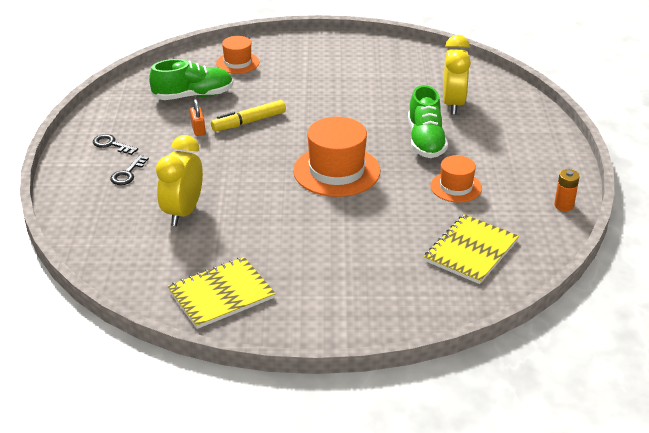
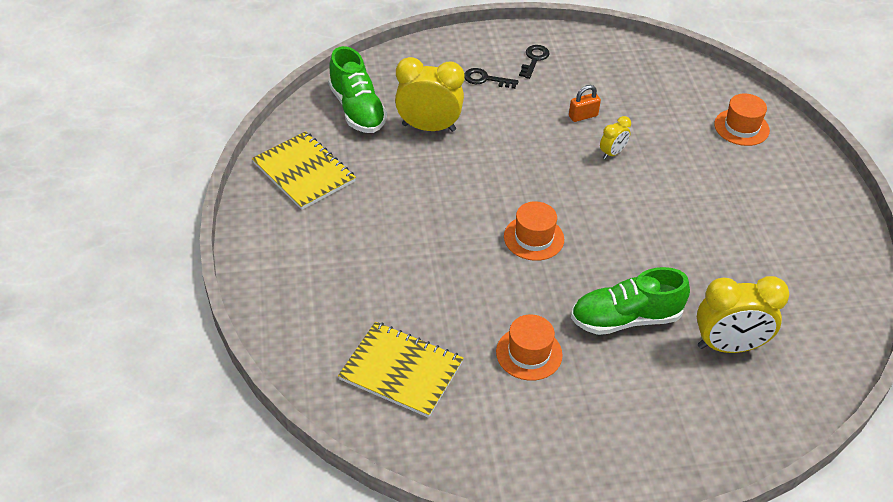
camera: 80 degrees right, 10 degrees up
(193, 96) = (651, 102): green shoe -> green shoe (357, 110)
(249, 122) = (612, 153): yellow marker -> yellow clock
(336, 171) = (534, 238): orange hat -> orange hat, size x0.58
(564, 205) = (515, 473): orange battery -> none

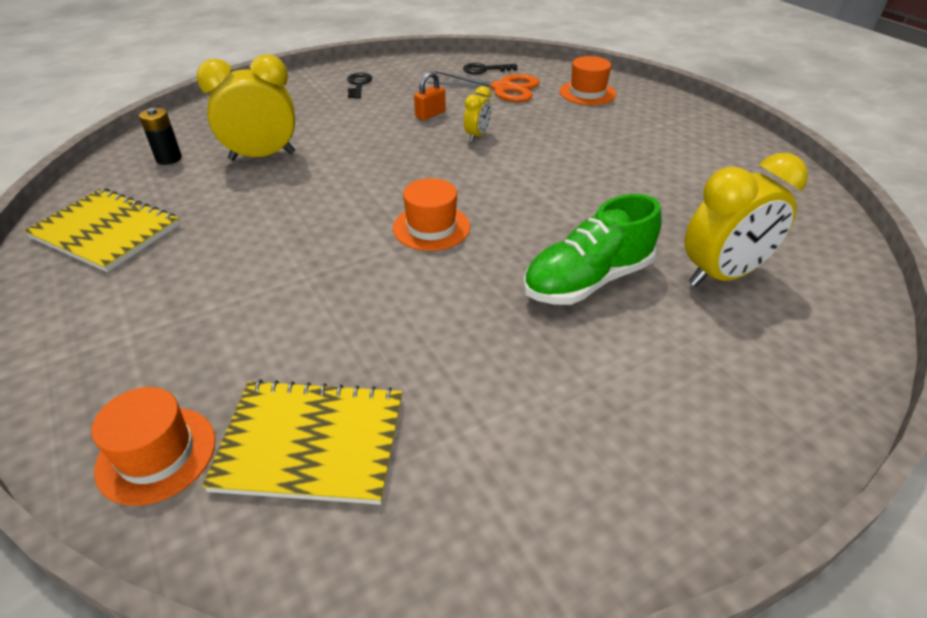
camera: 20 degrees left, 5 degrees down
(357, 110) = (169, 158): green shoe -> black battery
(485, 79) = (313, 107): black key -> black key (485, 70)
(529, 353) = (490, 357): orange hat -> orange hat (156, 454)
(664, 99) = (502, 88): none -> orange scissors

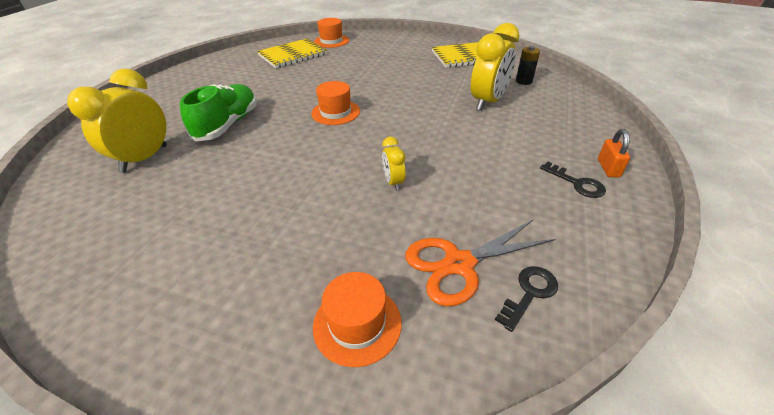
camera: 140 degrees right, 0 degrees up
(430, 114) = (461, 184): orange padlock -> orange padlock (608, 168)

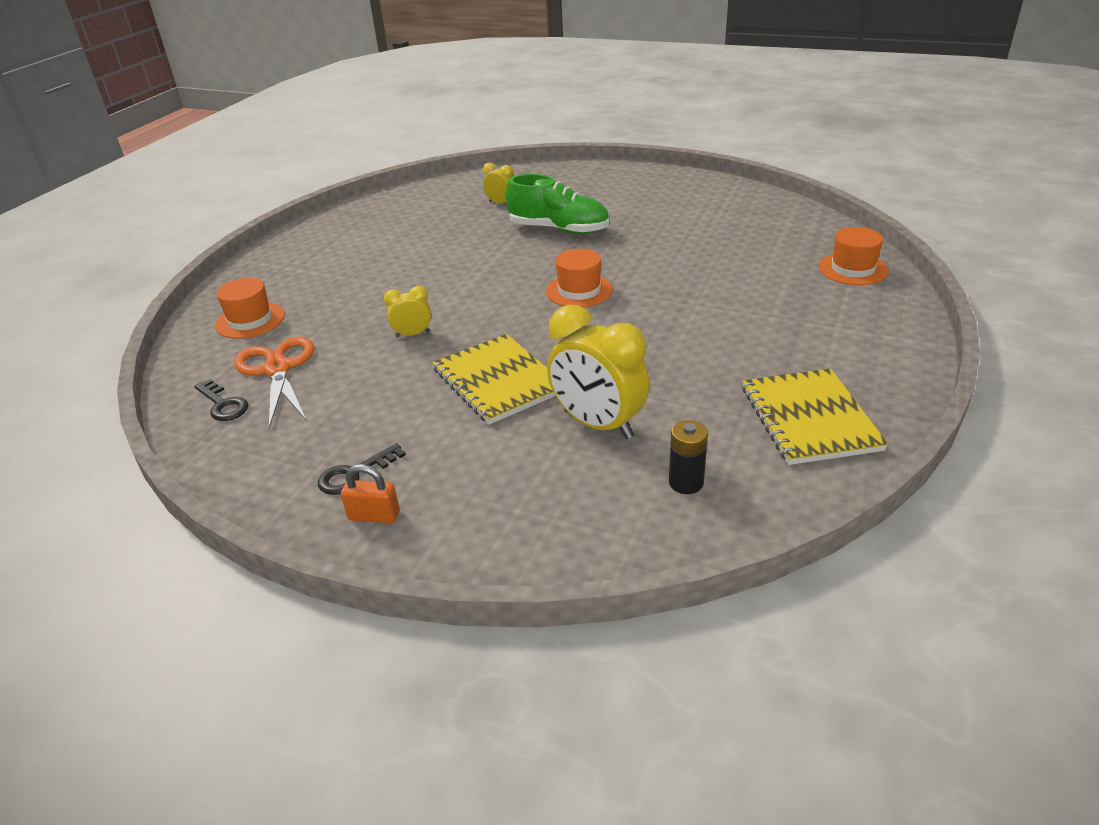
camera: 95 degrees right, 5 degrees down
(145, 158) = (501, 203): yellow clock -> yellow clock, size x0.50
(292, 55) = (777, 242): yellow notebook -> yellow notebook (498, 380)

